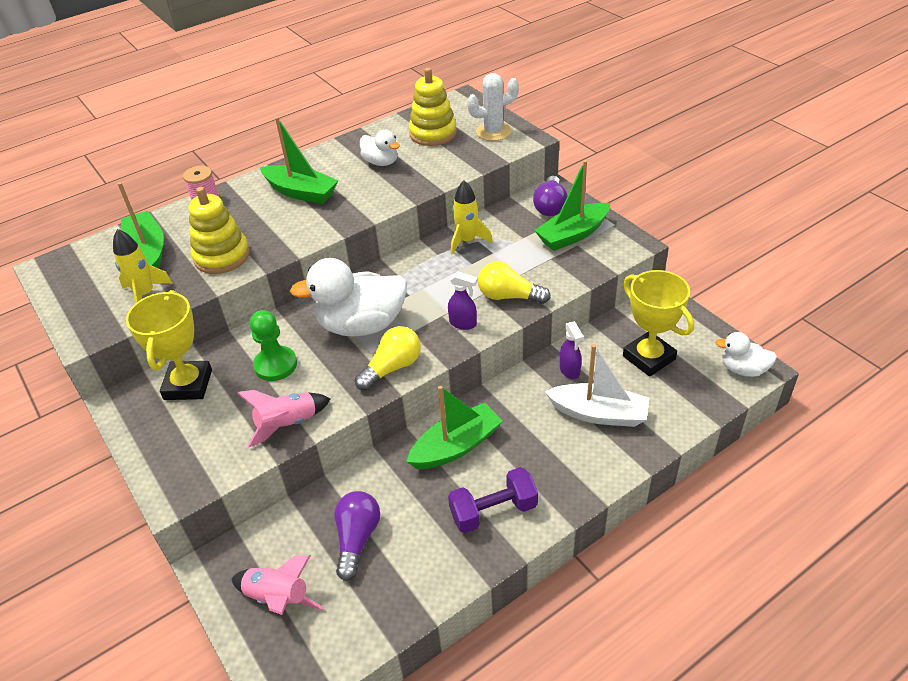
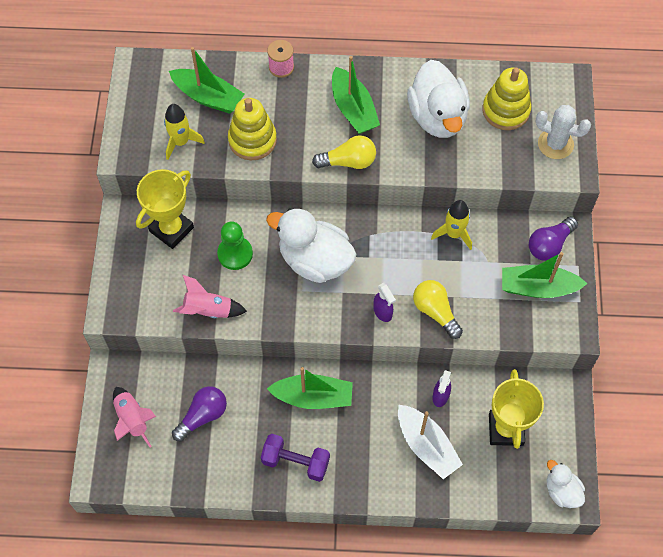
camera: 35 degrees right, 20 degrees up
(147, 251) = (208, 97): green boat -> green boat turned 105 degrees clockwise
(381, 162) = (437, 117): white duck -> white duck, size x1.89
(392, 368) = (305, 314): yellow light bulb -> yellow light bulb (348, 161)

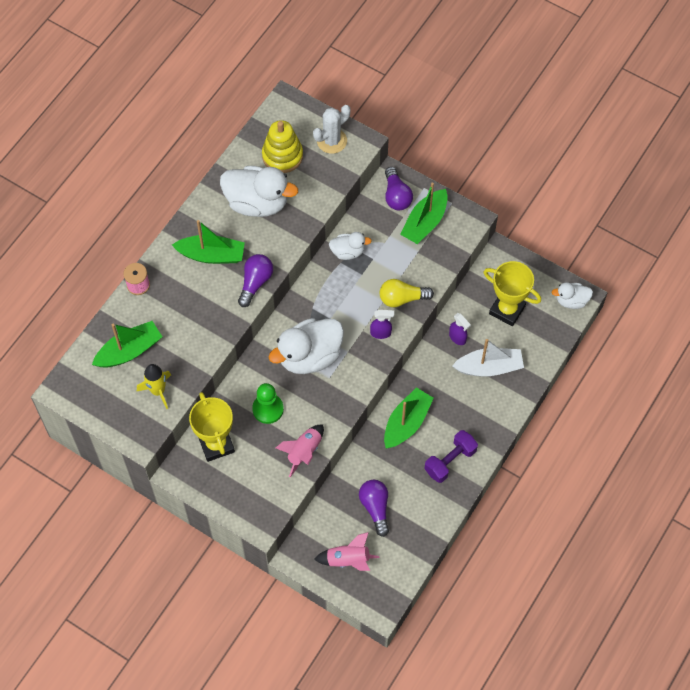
camera: 60 degrees left, 0 degrees up
(252, 140) = (191, 339): yellow stacking toy -> none
(348, 161) = (255, 283): yellow light bulb -> purple light bulb
(454, 234) = (348, 252): yellow rocket -> white duck

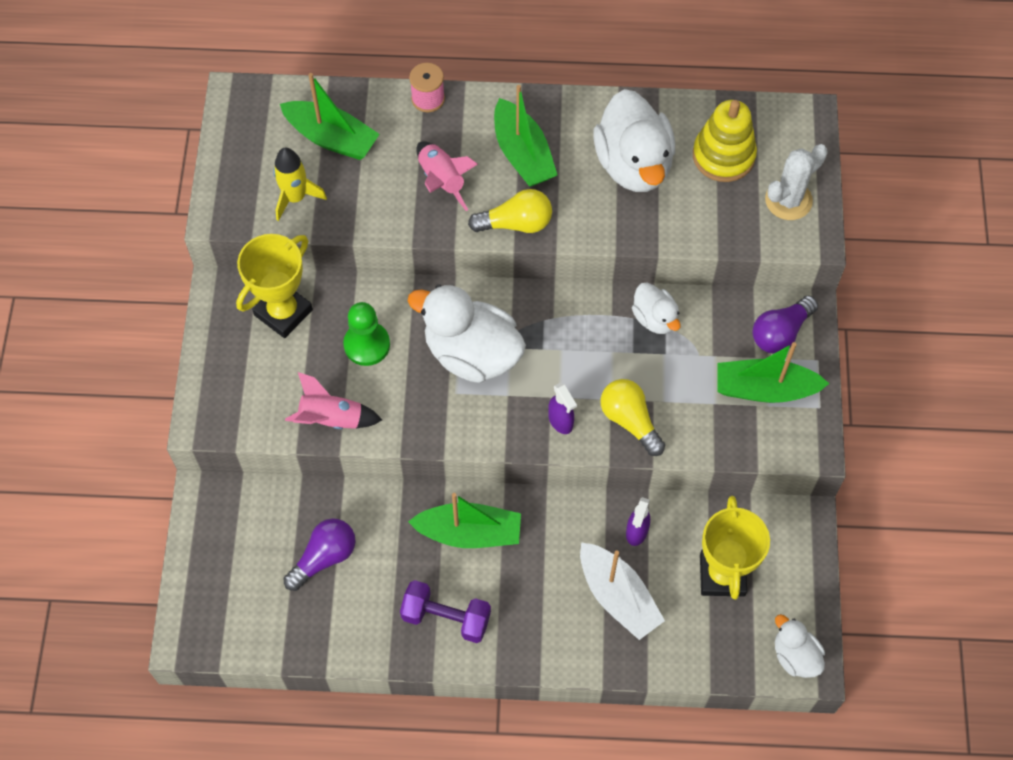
camera: 60 degrees right, 0 degrees up
(255, 283) = (516, 223): purple light bulb -> yellow light bulb
(332, 141) = (788, 200): white cactus -> white cactus turned 60 degrees counterclockwise
(348, 560) = (232, 562): pink rocket -> pink rocket (441, 180)

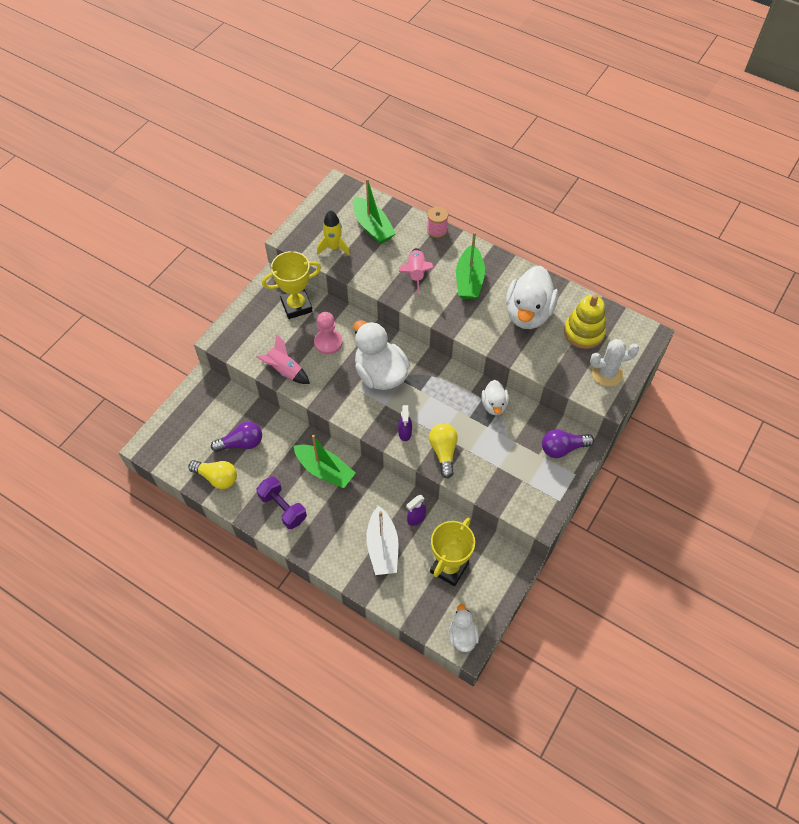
camera: 30 degrees right, 5 degrees down
(367, 345) = (328, 342): green pawn -> pink pawn
(516, 223) = (441, 313): yellow light bulb -> yellow light bulb (217, 478)
(765, 389) = (533, 474): green boat -> none

